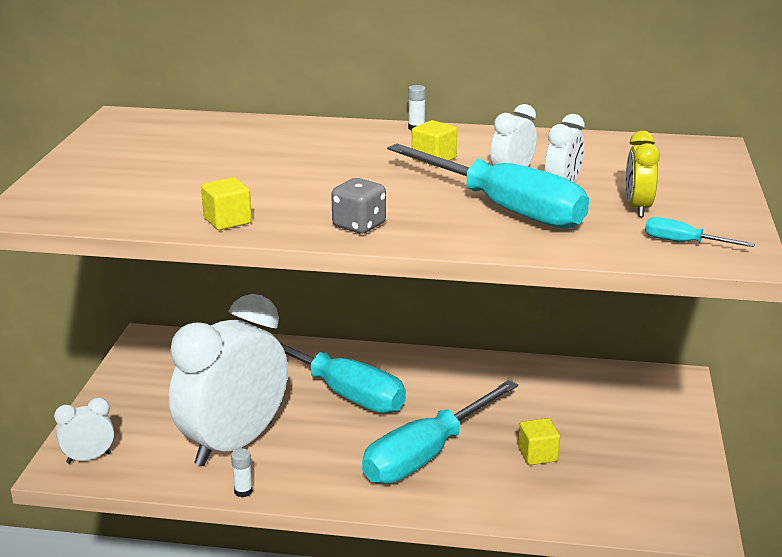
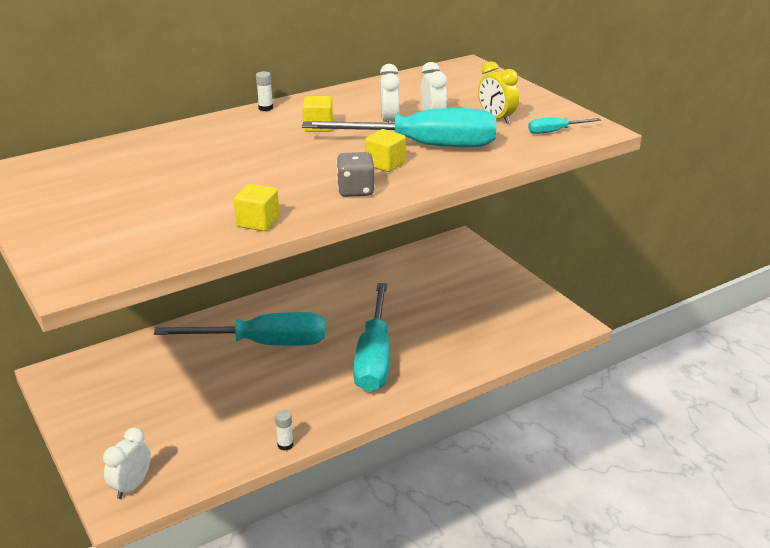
camera: 40 degrees left, 5 degrees up
(234, 444) = (234, 417): white clock -> none
(537, 454) = (439, 324): yellow cube -> yellow cube (385, 164)

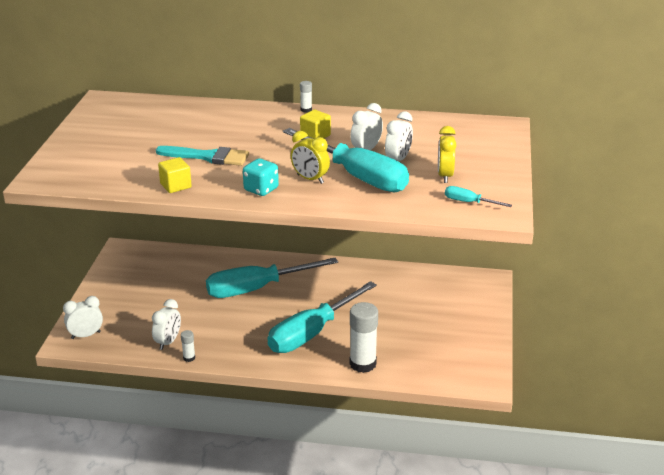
camera: 40 degrees right, 0 degrees up
(240, 442) = (168, 342): none -> white clock
(242, 182) = (208, 157): none -> turquoise brush
(263, 344) = (257, 289): turquoise screwdriver -> turquoise screwdriver turned 120 degrees clockwise
(356, 191) = (261, 189): grey dice -> turquoise dice
(385, 164) = (310, 179): yellow cube -> yellow clock
(457, 361) = (363, 364): none -> white glue stick

